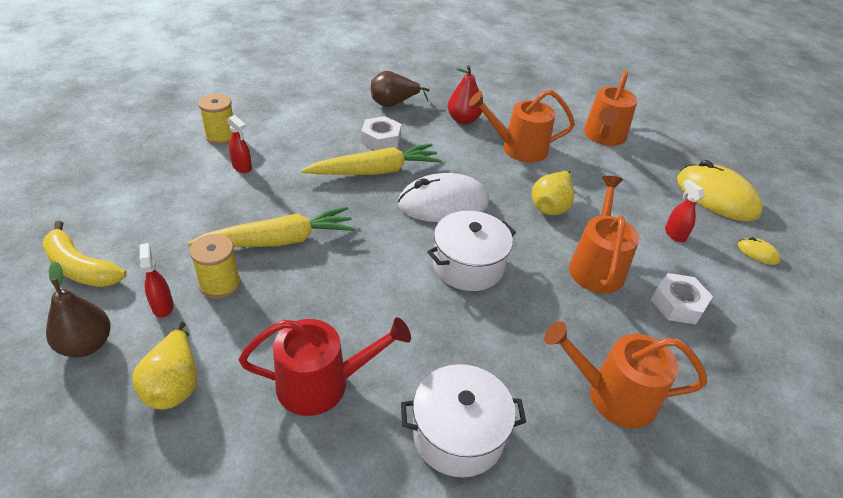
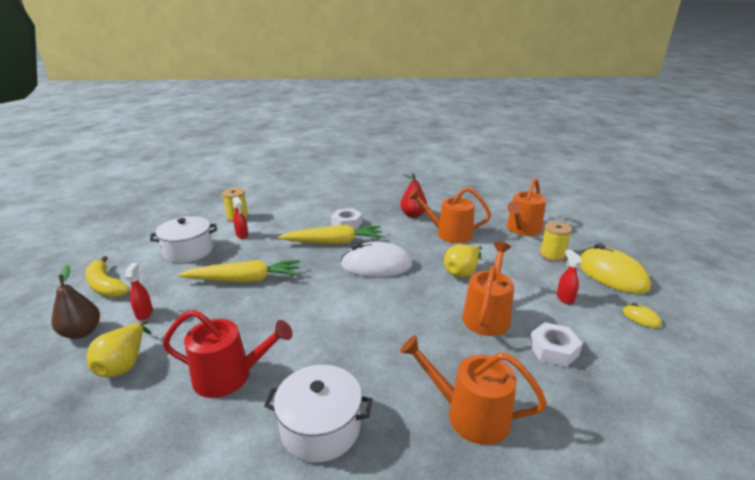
camera: 15 degrees right, 15 degrees down
(220, 284) = (190, 303): yellow spool -> yellow spool (552, 255)
(393, 104) = (365, 204): brown pear -> none
(468, 265) = (379, 306): white pot -> white pot (188, 251)

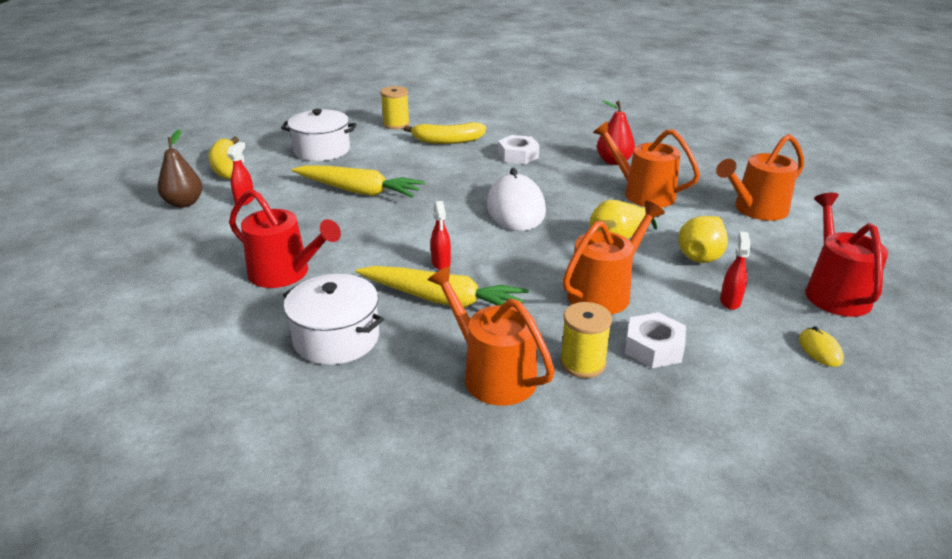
camera: 25 degrees right, 5 degrees up
(124, 364) = (204, 238): yellow pear -> yellow pear (701, 255)
(242, 235) = (387, 145): red spray bottle -> red spray bottle (441, 263)
(287, 223) = (447, 141): none -> yellow banana
(334, 242) = (485, 173): yellow carrot -> yellow carrot (442, 300)
(376, 265) = (515, 208): white mouse -> white mouse turned 60 degrees clockwise
(552, 255) = (767, 249): yellow spool -> yellow spool (582, 363)
(611, 274) = (834, 292): yellow mouse -> red watering can

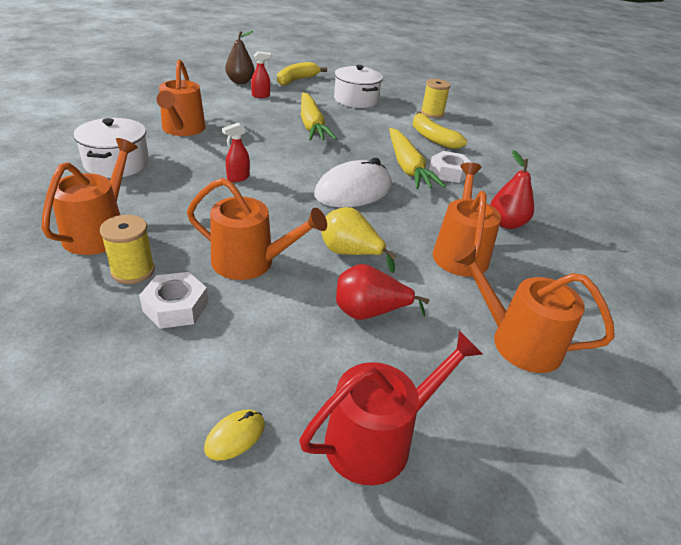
camera: 55 degrees right, 5 degrees up
(285, 273) = (182, 129): red watering can -> orange watering can
(442, 300) = (187, 190): yellow carrot -> yellow carrot (407, 167)
(701, 255) = (369, 312): yellow pear -> red pear
(730, 301) = (291, 347): red spray bottle -> none

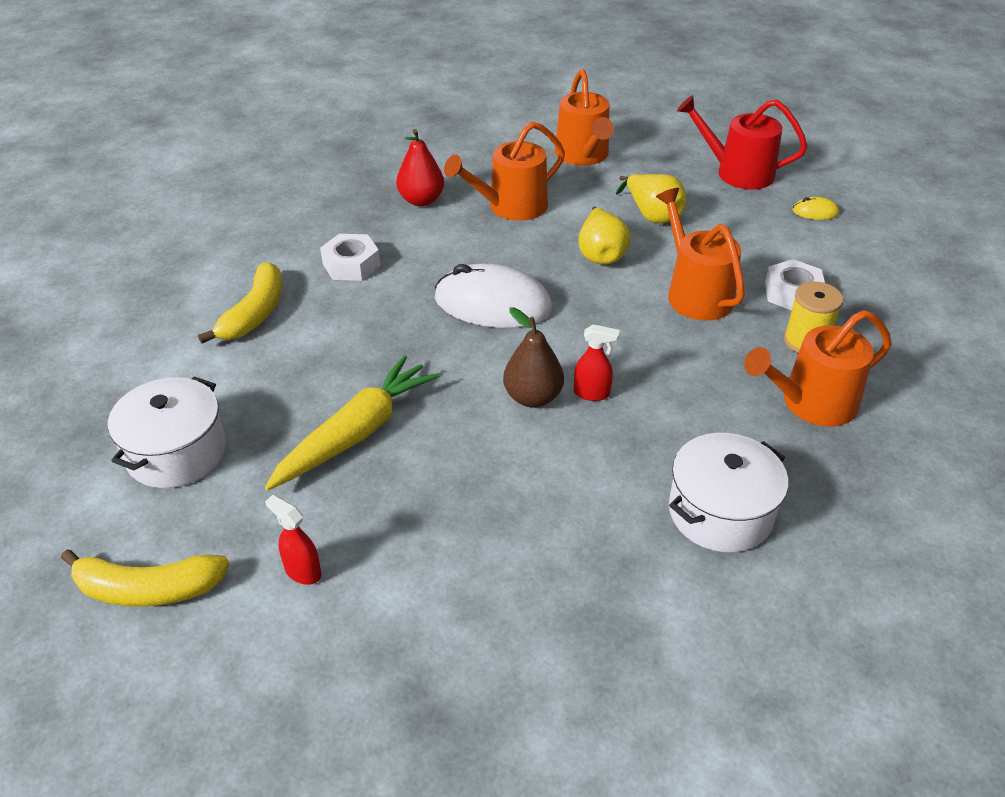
camera: 125 degrees left, 5 degrees up
(182, 129) = (555, 544): orange watering can -> none
(240, 82) = (260, 659): brown pear -> brown pear (533, 397)
(369, 312) = (652, 215): red pear -> yellow pear
(407, 167) = (379, 296): yellow carrot -> none
(432, 113) = (146, 351): yellow spool -> none

